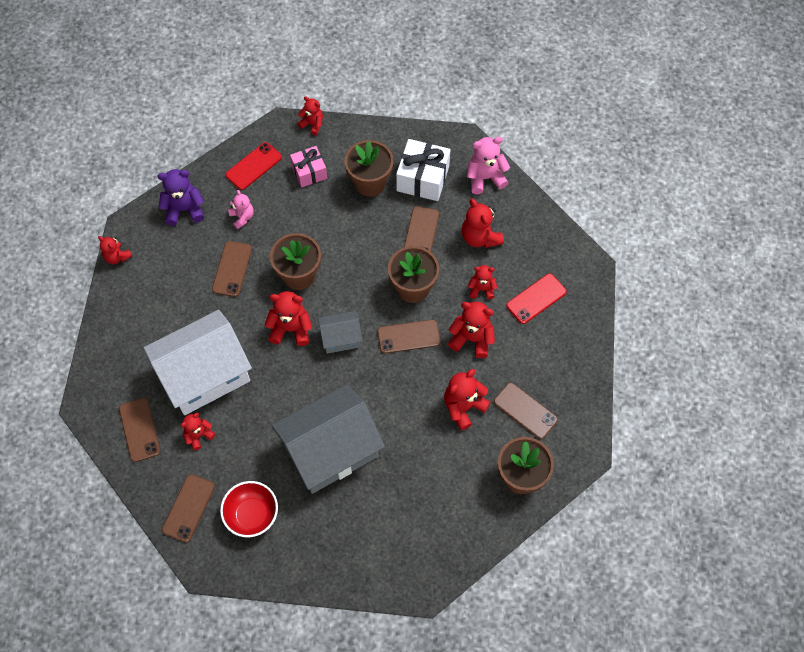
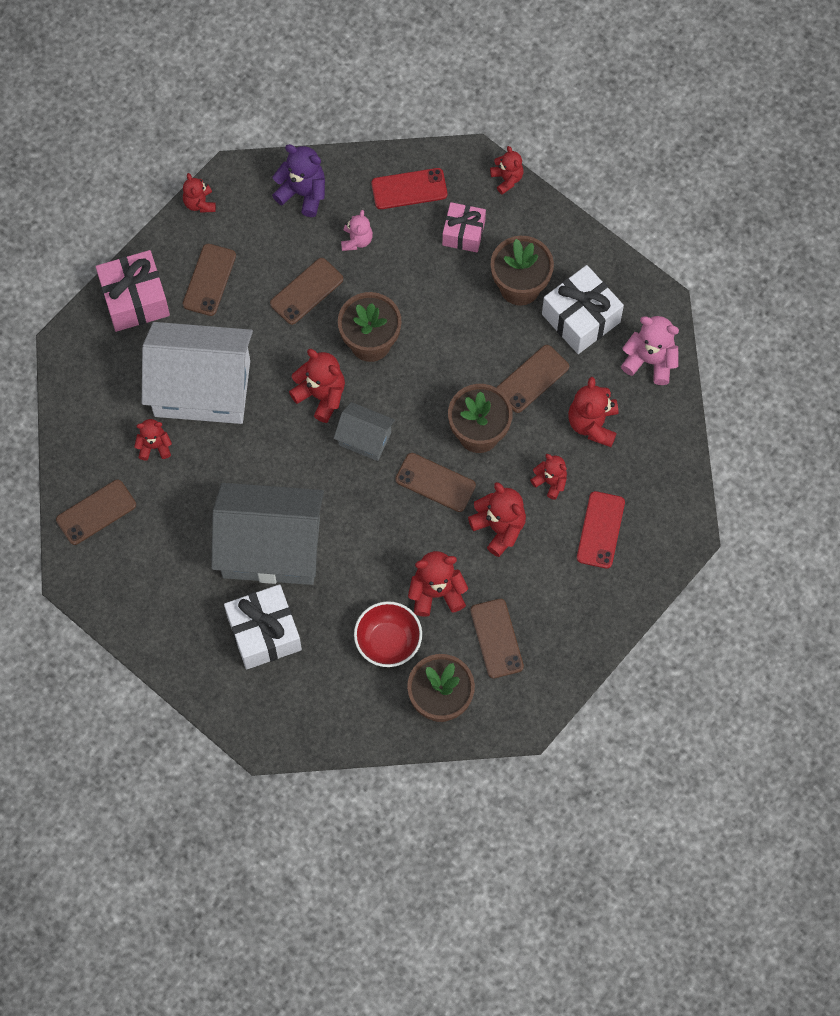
camera: 35 degrees right, 5 degrees up
(115, 346) = (135, 299): none -> pink gift
(139, 430) = (101, 402): brown phone -> brown phone (209, 280)
(252, 514) = (151, 559): red bowl -> red bowl (388, 642)
(368, 512) = (264, 633): none -> white gift
(536, 299) = (600, 530): red phone -> red phone turned 75 degrees counterclockwise

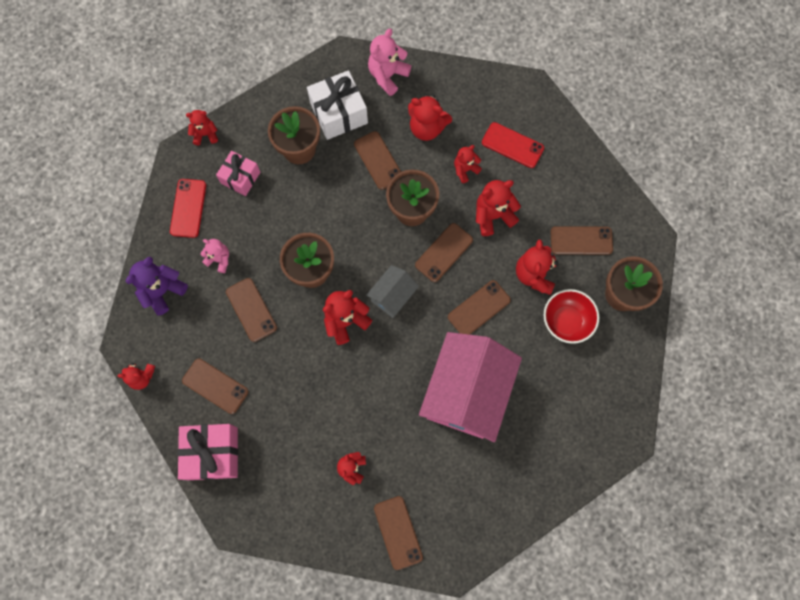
camera: 75 degrees left, 5 degrees up
(202, 388) = (311, 415): white house -> none
(264, 633) = (537, 416): white gift -> none
(271, 548) = (466, 392): grey house -> pink house
(376, 538) = (479, 308): none -> brown phone

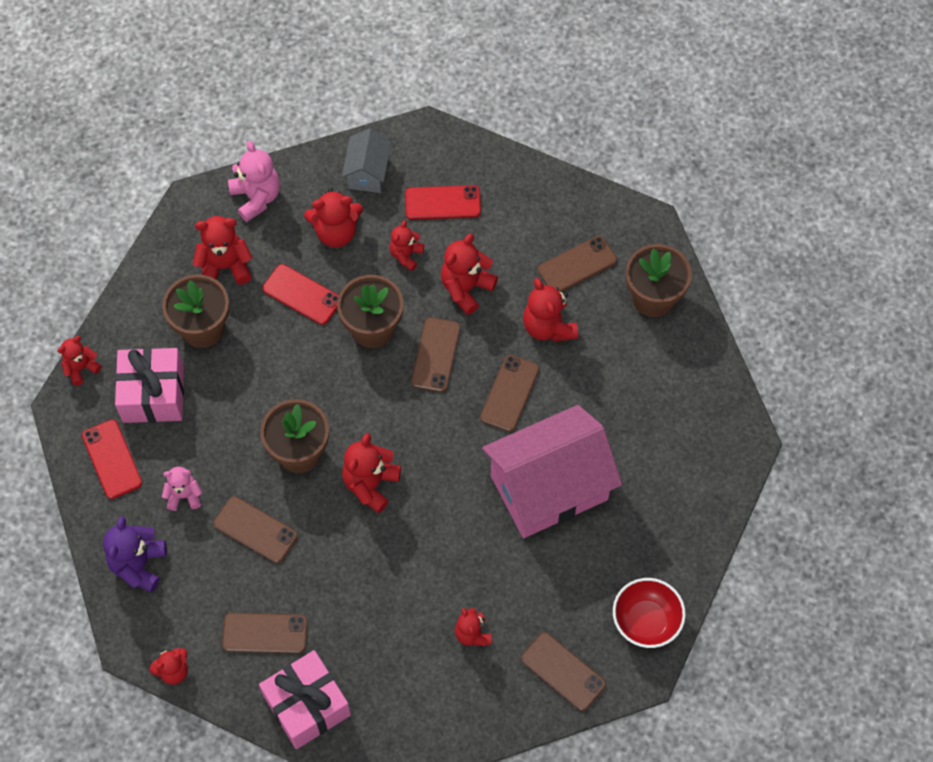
camera: 30 degrees left, 10 degrees down
(240, 178) = (153, 394): pink gift -> pink gift, size x1.55
(339, 113) = (225, 266): white gift -> red teddy bear
(378, 160) = (302, 295): brown phone -> red phone
(387, 76) = (256, 198): pink teddy bear -> pink teddy bear turned 150 degrees clockwise
(392, 296) = (407, 430): grey house -> grey house (368, 173)
(466, 392) = (549, 487): pink house -> pink house turned 75 degrees clockwise
(566, 321) = (611, 356): red bowl -> red bowl (646, 621)

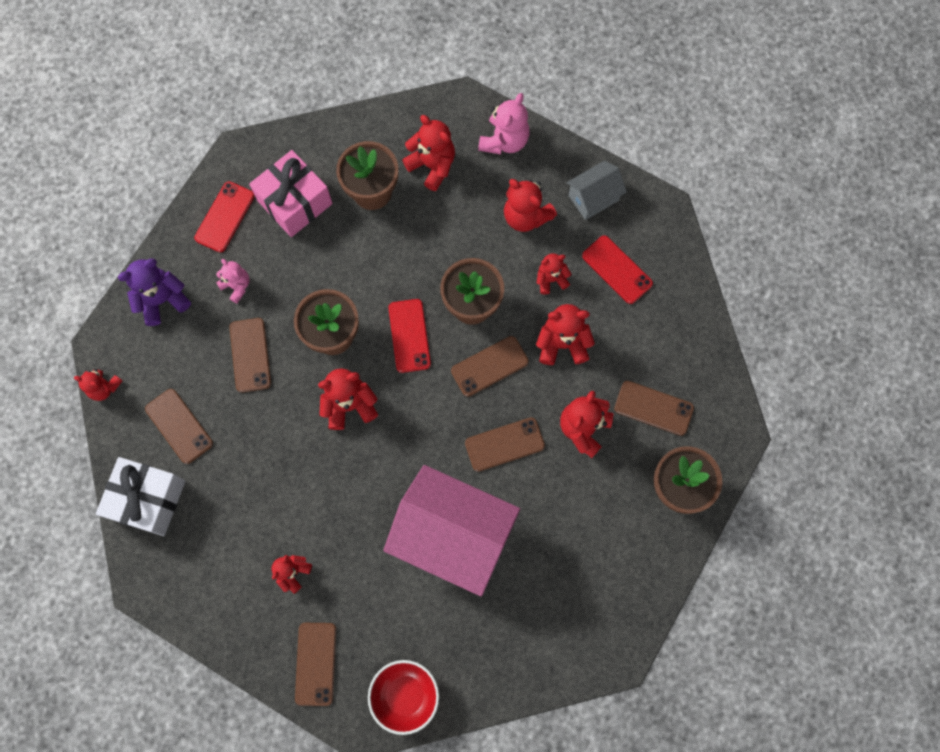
camera: 50 degrees right, 10 degrees up
(81, 368) = (275, 140): red teddy bear -> none
(302, 295) = (456, 235): red phone -> red phone (409, 336)
(307, 705) = (148, 499): pink gift -> white gift

